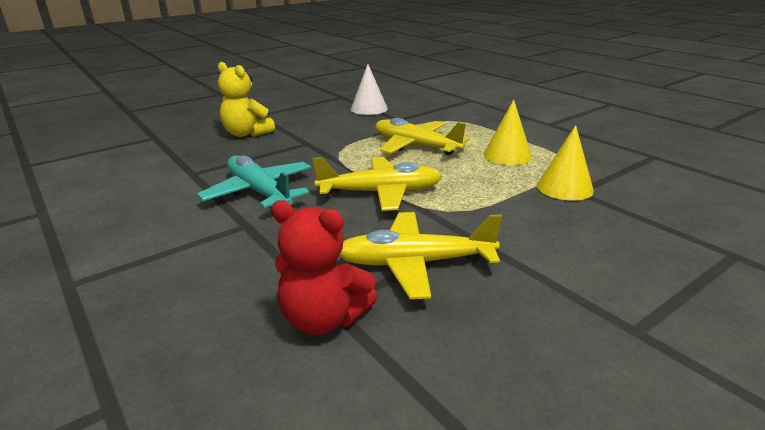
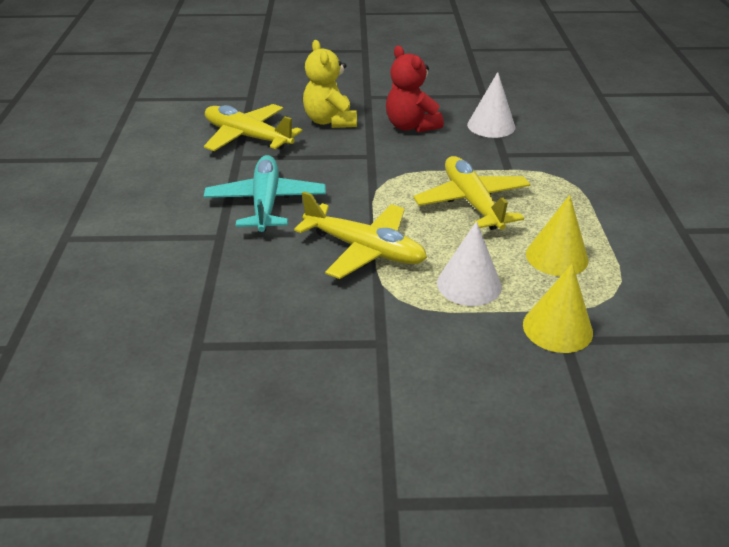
camera: 35 degrees right, 10 degrees up
(323, 319) = (180, 354): red teddy bear -> red teddy bear (411, 126)
(414, 263) = (299, 340): yellow plane -> yellow plane (247, 137)
(480, 186) = (469, 284): none -> white cone

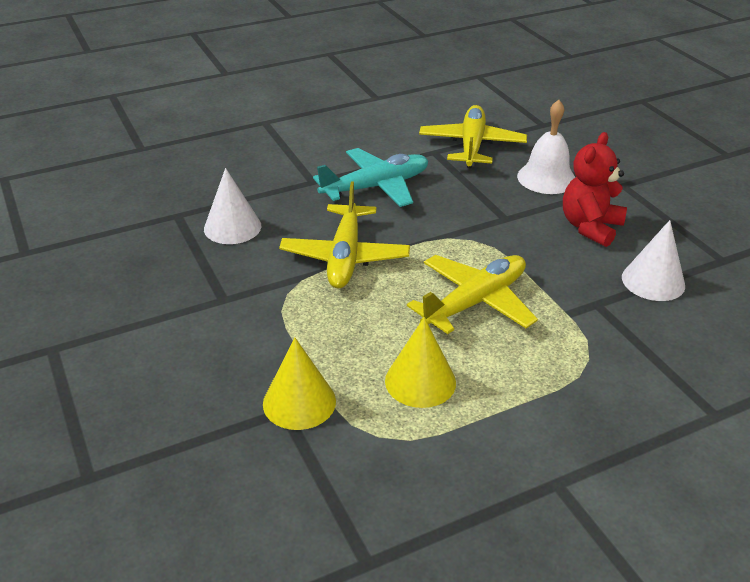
camera: 65 degrees right, 0 degrees up
(330, 121) = (546, 178): yellow teddy bear -> white bell
(469, 284) = (333, 330): white cone -> white cone (232, 227)

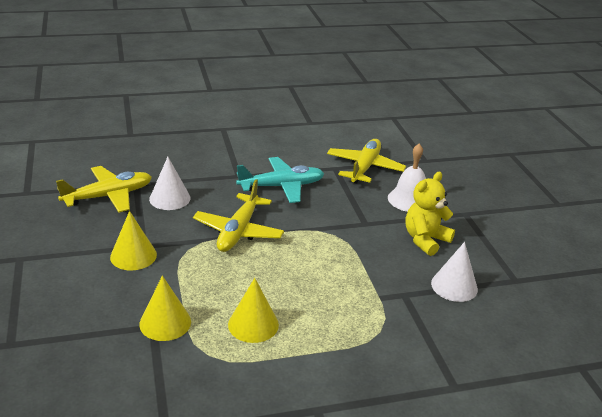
camera: 10 degrees right, 5 degrees down
(215, 315) = (133, 256): none -> yellow cone
(475, 302) = (316, 278): yellow plane -> yellow plane (109, 196)
(590, 227) = (425, 240): red teddy bear -> yellow teddy bear

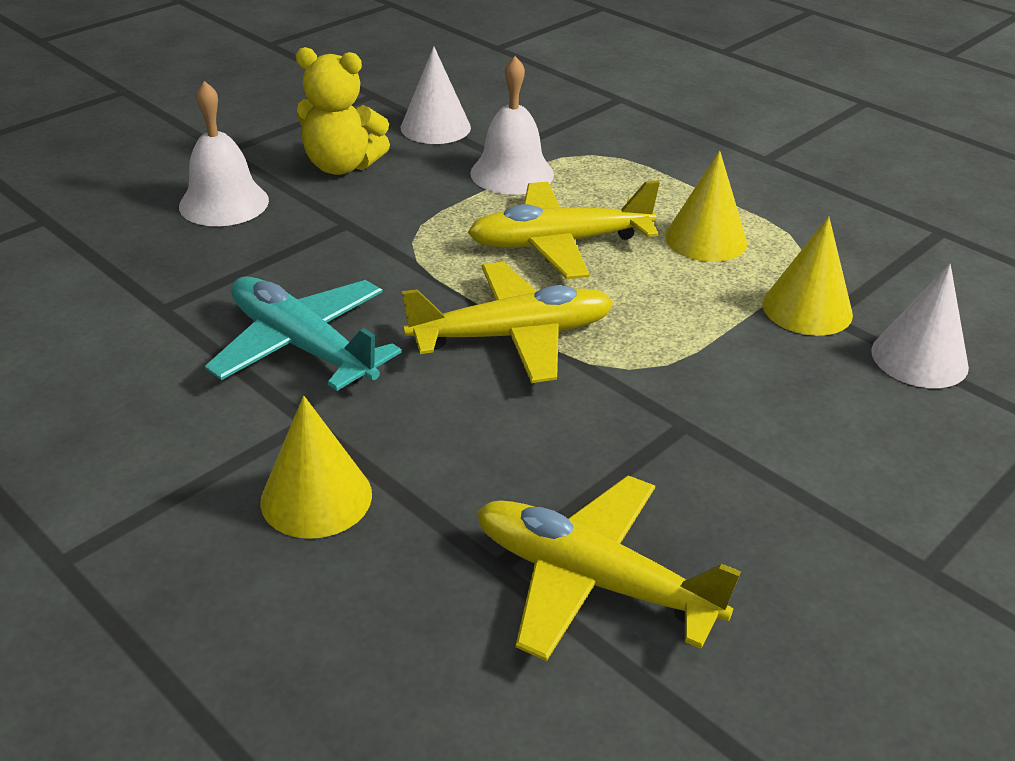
camera: 120 degrees left, 5 degrees up
(133, 256) = (723, 420): yellow cone -> yellow cone (316, 497)
(170, 198) = (498, 475): white cone -> white cone (919, 358)
(365, 167) = (132, 274): yellow plane -> yellow plane (558, 243)
(377, 290) = (512, 173): none -> white bell

